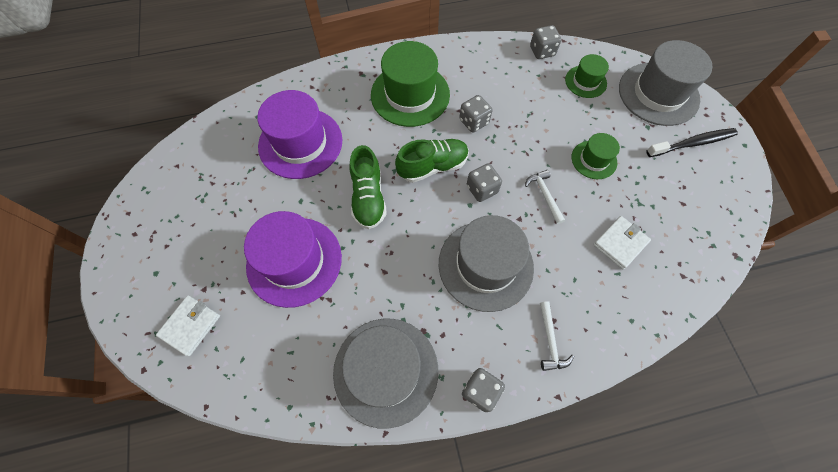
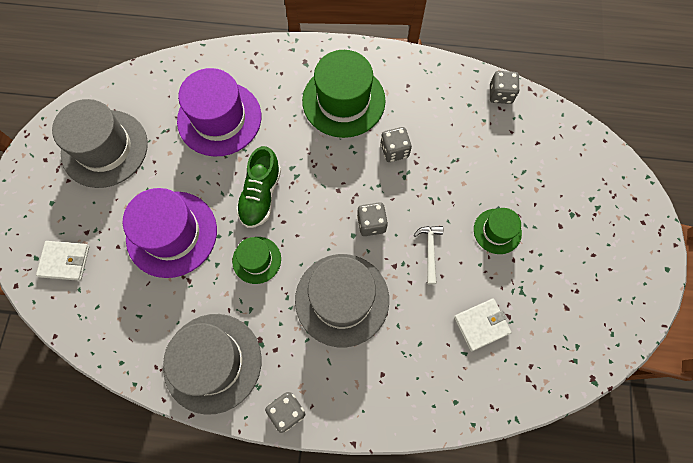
camera: 20 degrees right, 5 degrees up
(190, 326) = (65, 261): white wallet -> white wallet turned 45 degrees clockwise
(433, 166) = (334, 184): green shoe -> none
(550, 341) = (369, 391): white hammer -> none
(585, 81) = (530, 143): green hat -> green hat (256, 260)
(658, 94) = (602, 182): grey hat -> grey hat (104, 148)
(692, 143) = (610, 248): black toothbrush -> none

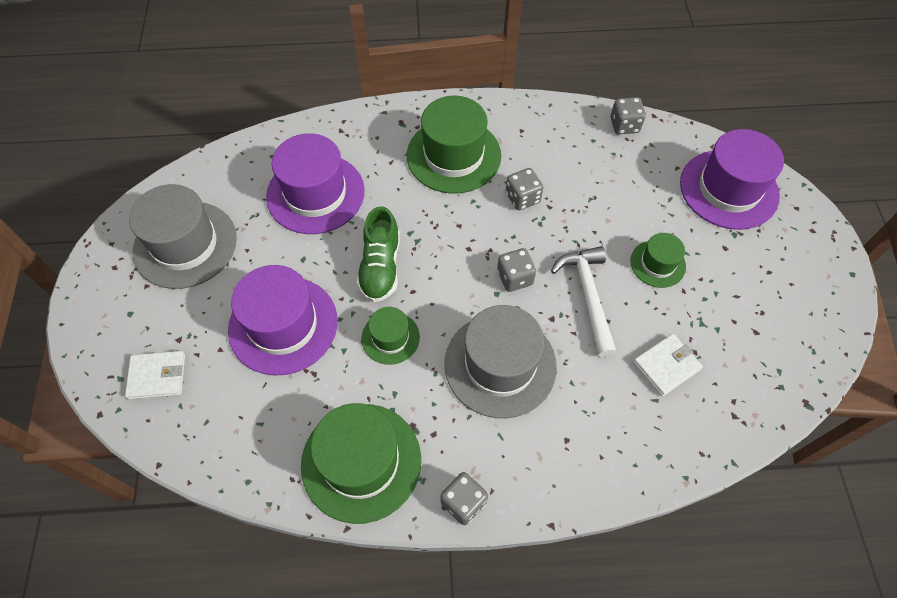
camera: 10 degrees left, 10 degrees down
(212, 362) = (361, 462): grey hat -> green hat
(430, 251) = (588, 296): white hammer -> white hammer, size x1.68
(578, 171) = (728, 189): none -> purple hat

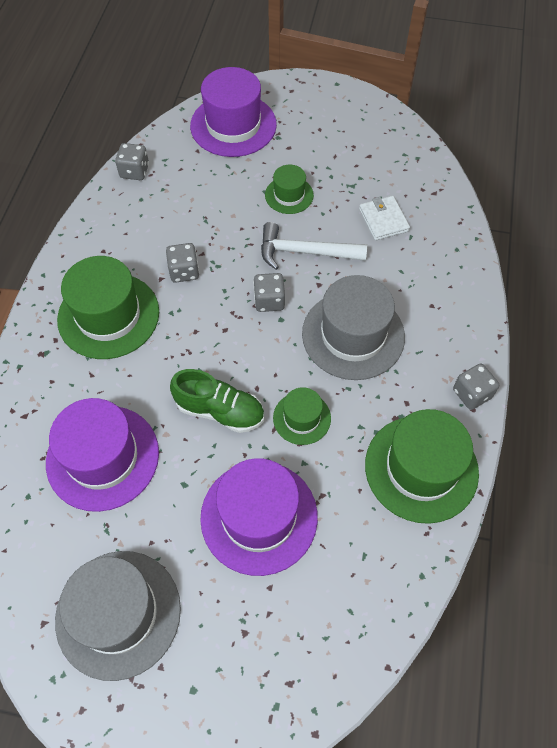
camera: 75 degrees left, 0 degrees up
(157, 376) = (284, 661): white wallet -> none

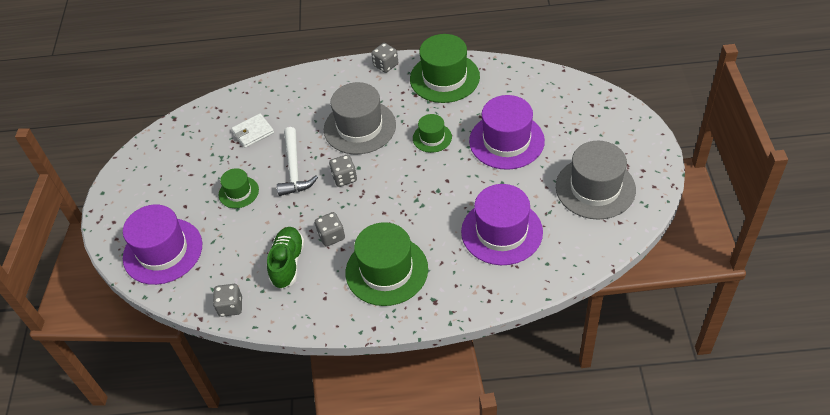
camera: 100 degrees left, 10 degrees down
(220, 411) = (442, 180): green shoe -> green shoe (288, 263)

